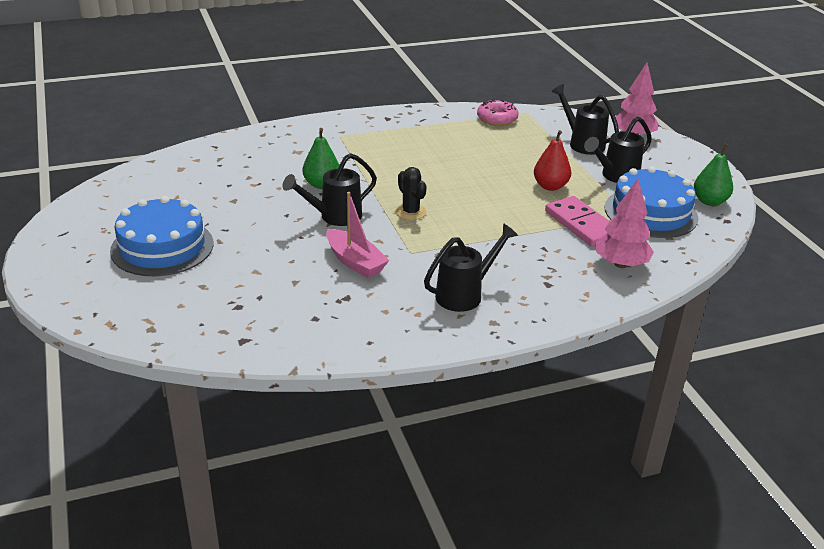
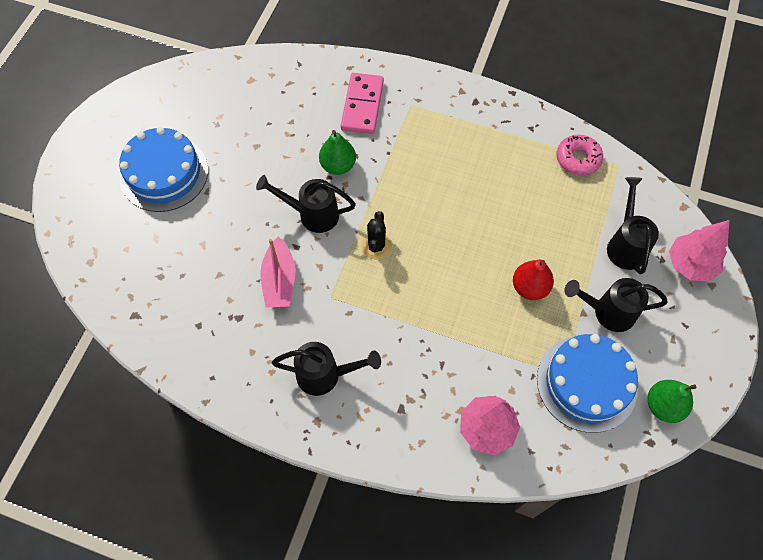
camera: 40 degrees right, 30 degrees up
(581, 224) = (505, 356): pink domino -> pink domino (362, 105)

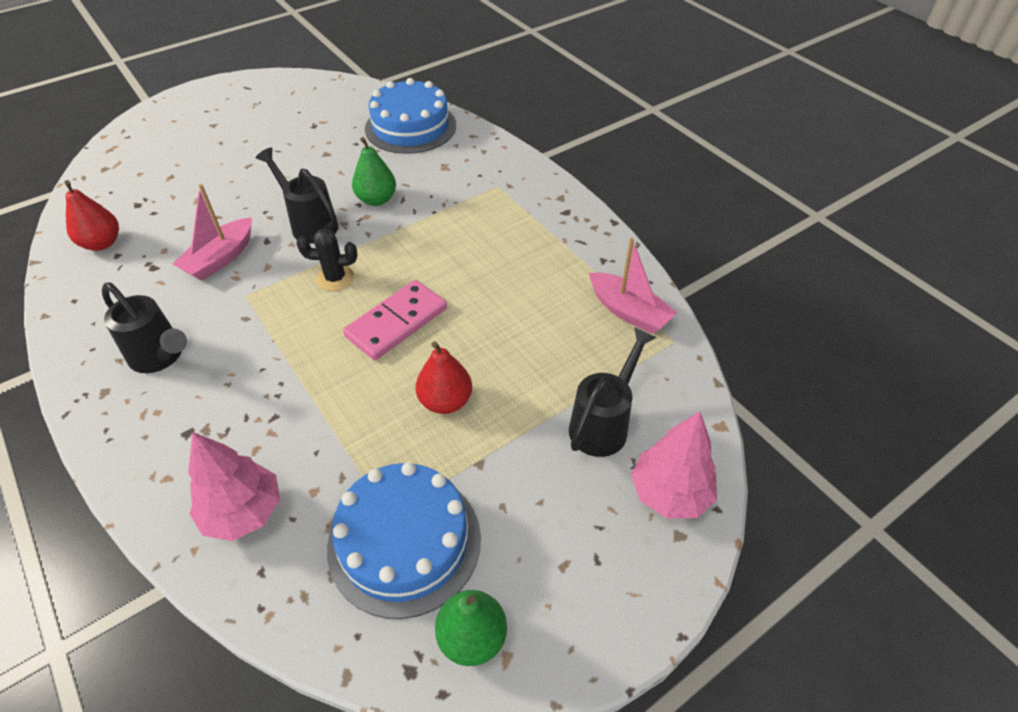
camera: 35 degrees right, 15 degrees down
(164, 173) = (232, 138): blue cake -> blue cake (410, 127)
(175, 323) = (102, 243): none -> red pear
(362, 105) = (451, 166): pink domino -> pink domino (396, 322)
(376, 246) = (335, 278): black cactus -> black cactus turned 45 degrees clockwise
(578, 159) = (628, 312): pink donut -> pink boat
(608, 312) = (510, 481): black watering can -> none

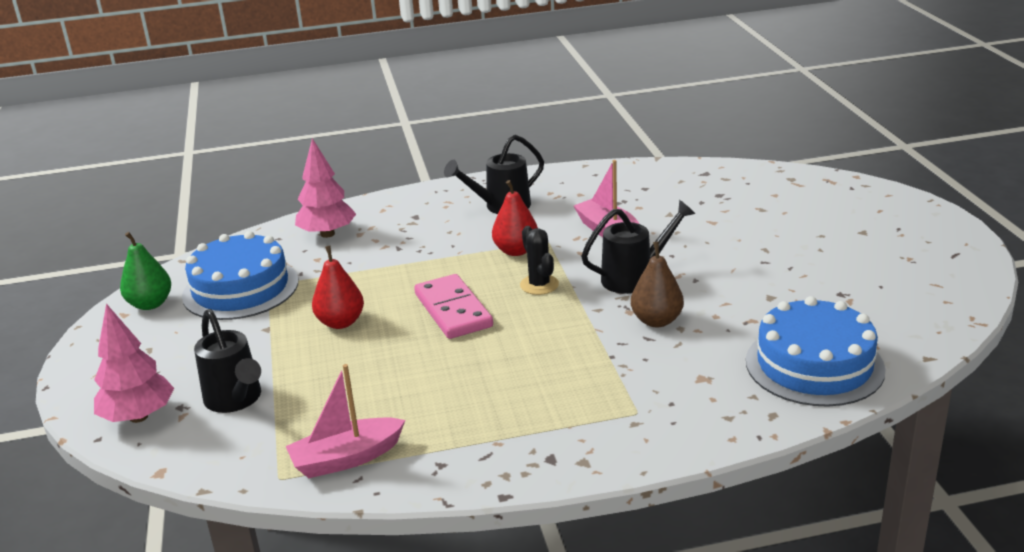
camera: 115 degrees right, 20 degrees down
(102, 243) = (665, 182): red pear -> red pear (516, 251)
(335, 278) = (539, 285): black cactus -> black cactus turned 45 degrees counterclockwise
(376, 199) = (656, 321): green pear -> brown pear

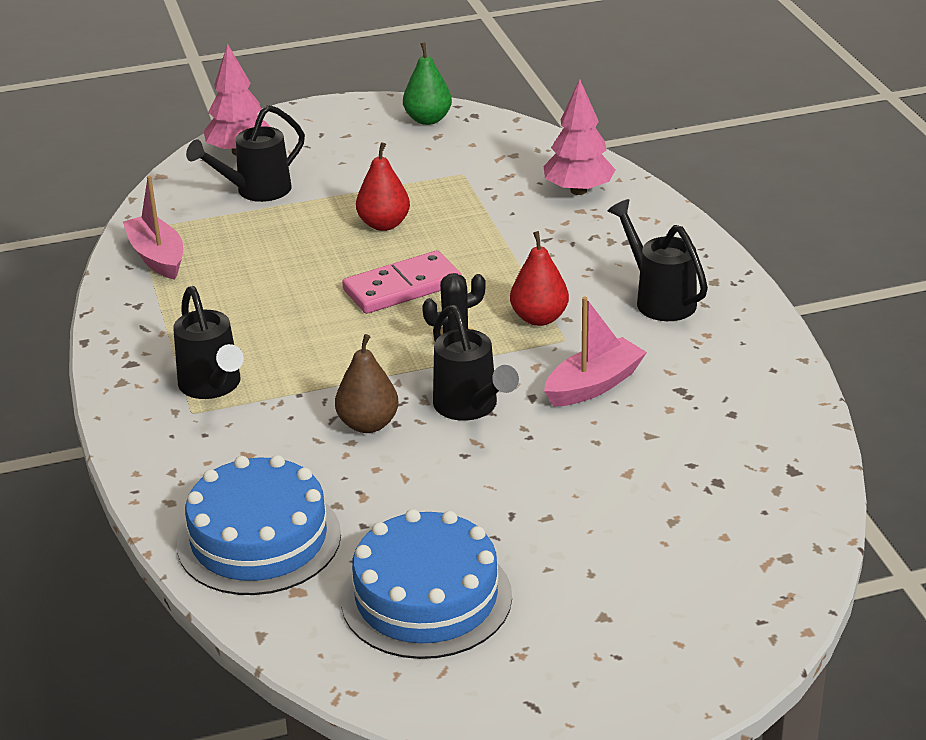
camera: 85 degrees right, 5 degrees up
(240, 288) = (456, 160): blue cake -> blue cake (426, 598)
(596, 403) = (213, 386): none -> black watering can

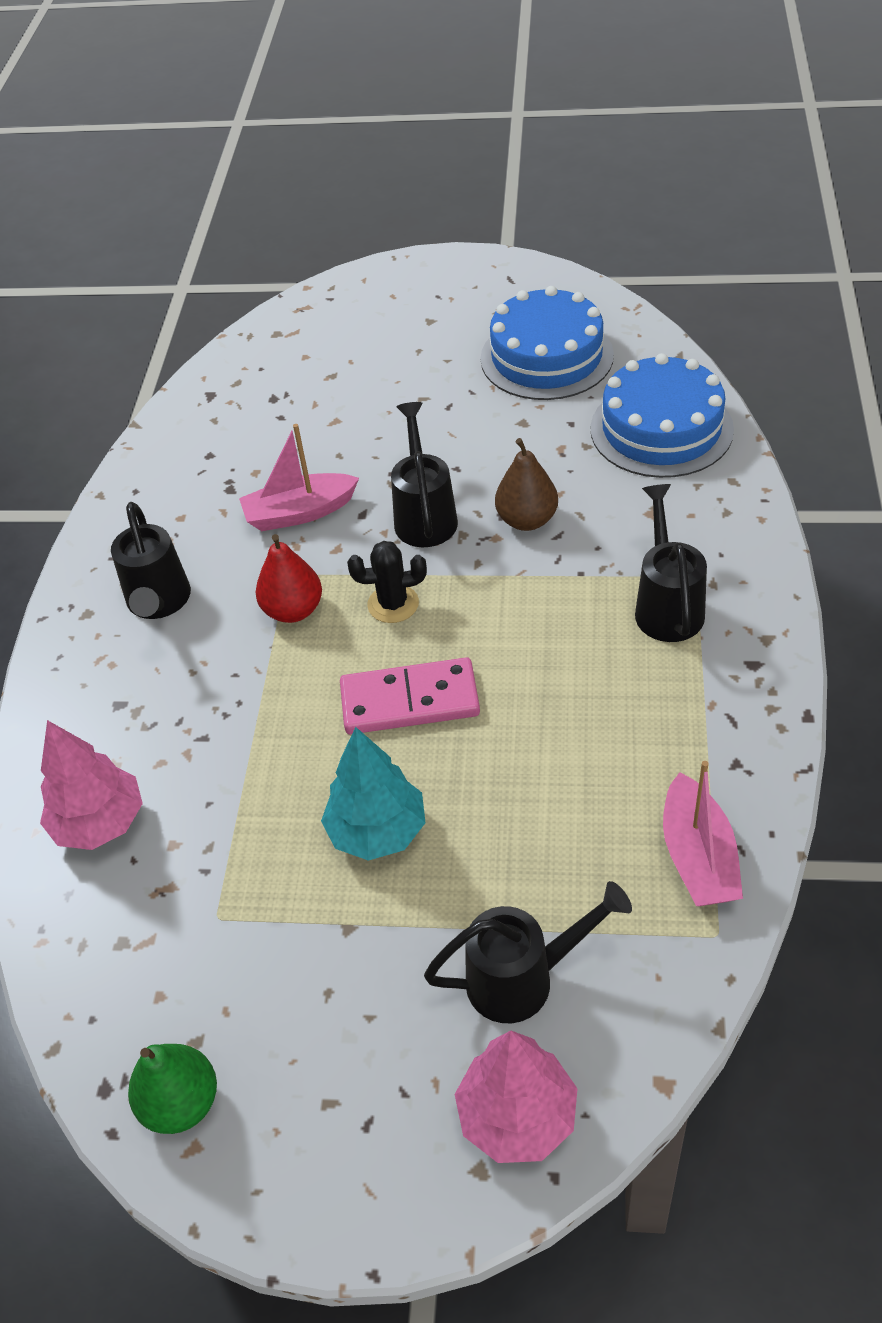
camera: 155 degrees left, 15 degrees up
(384, 224) = (377, 831): red pear -> turquoise tree

